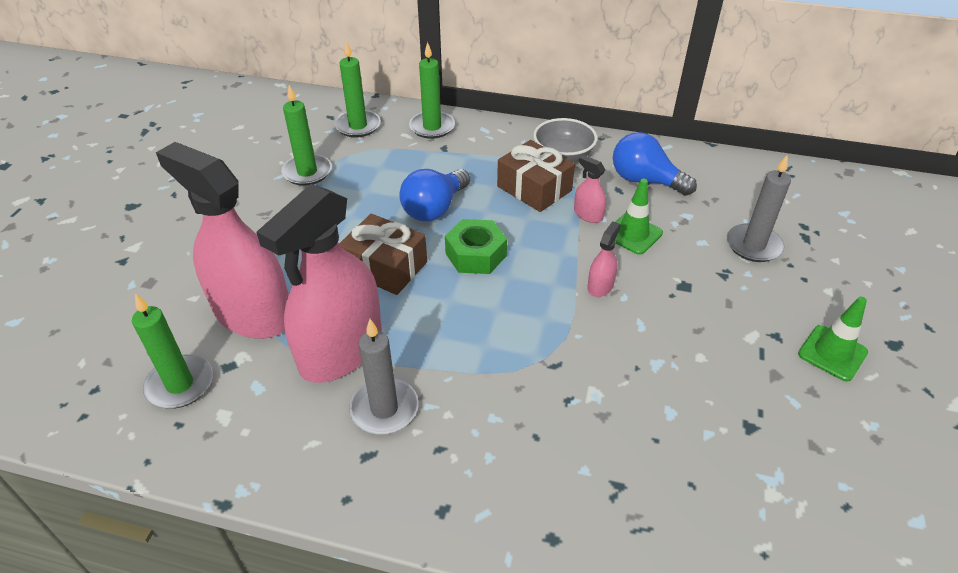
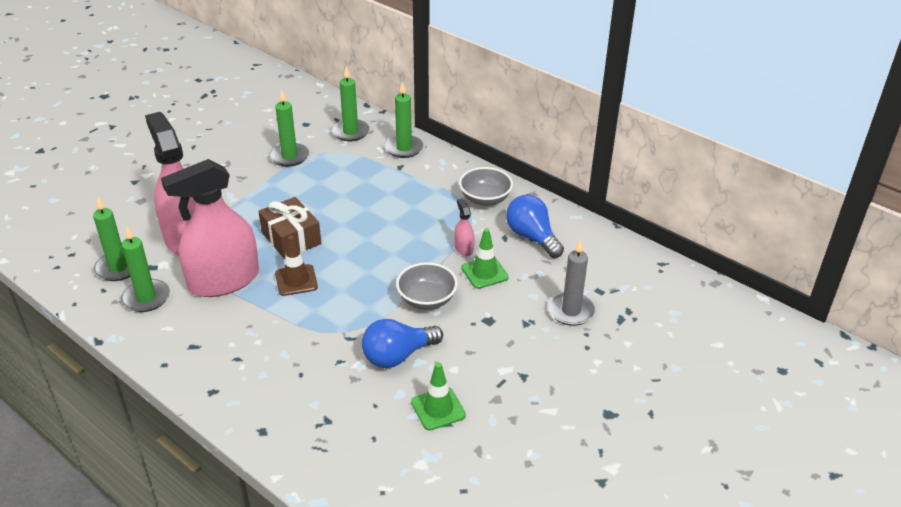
camera: 25 degrees right, 5 degrees down
(251, 412) = (146, 298): none -> green candle
(384, 409) = (222, 324): grey candle -> none
(432, 316) = (296, 280): none -> brown traffic cone
(434, 208) = (356, 209): blue light bulb -> blue light bulb (398, 356)
(475, 254) = (358, 250): green nut -> none
(534, 188) = (440, 217): brown gift -> none
(600, 286) = (426, 299): pink spray bottle -> grey bowl
(832, 353) = (553, 402): green traffic cone -> green traffic cone (438, 409)

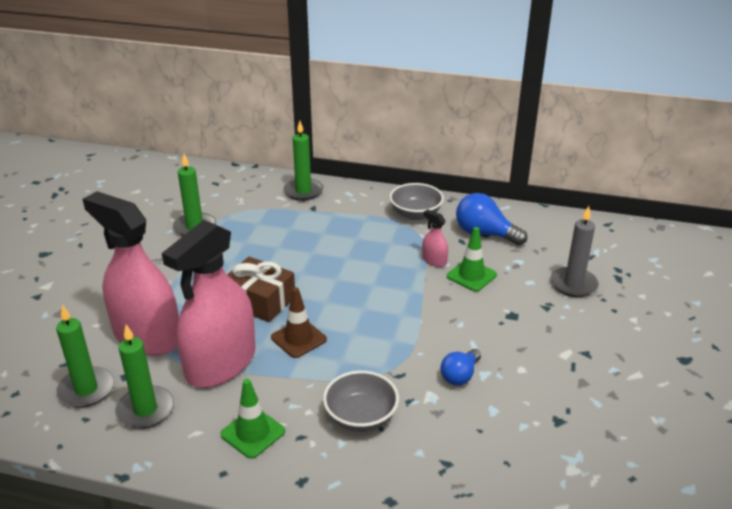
camera: 25 degrees left, 5 degrees down
(350, 132) = (239, 190): green candle -> none
(398, 356) = (460, 375): blue light bulb -> blue light bulb, size x0.63
(426, 299) = (441, 315): grey bowl -> grey bowl (361, 417)
(438, 409) = (540, 411): green traffic cone -> green traffic cone (253, 433)

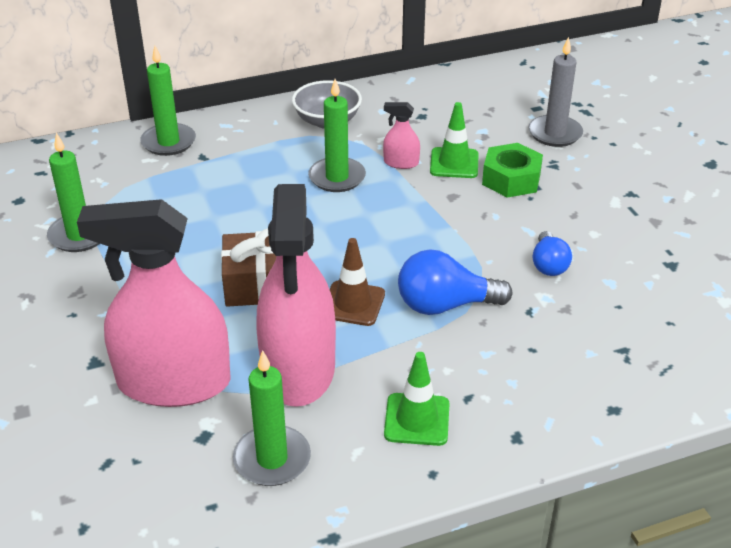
camera: 35 degrees left, 5 degrees up
(86, 389) = (172, 476): green candle -> green candle (337, 177)
(361, 417) = (503, 349): grey bowl -> none
(484, 234) = (420, 115): blue light bulb -> blue light bulb (445, 305)
(501, 303) = (511, 179): none -> green nut

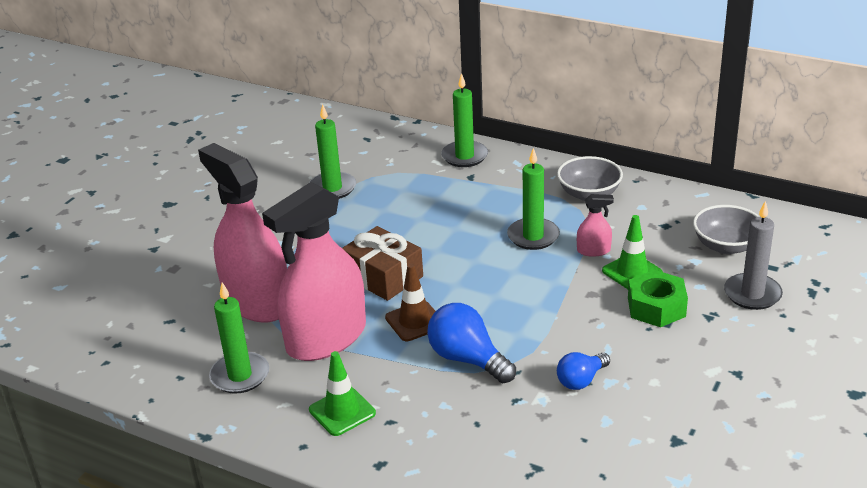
camera: 50 degrees right, 5 degrees down
(401, 163) = (593, 250): pink spray bottle -> pink spray bottle turned 120 degrees clockwise
(485, 109) = (726, 246): none -> grey bowl

